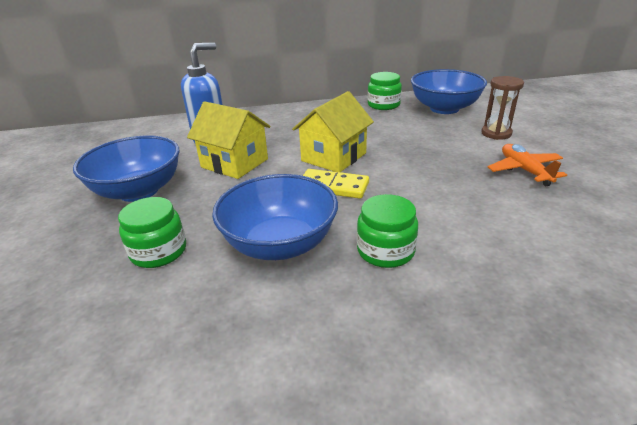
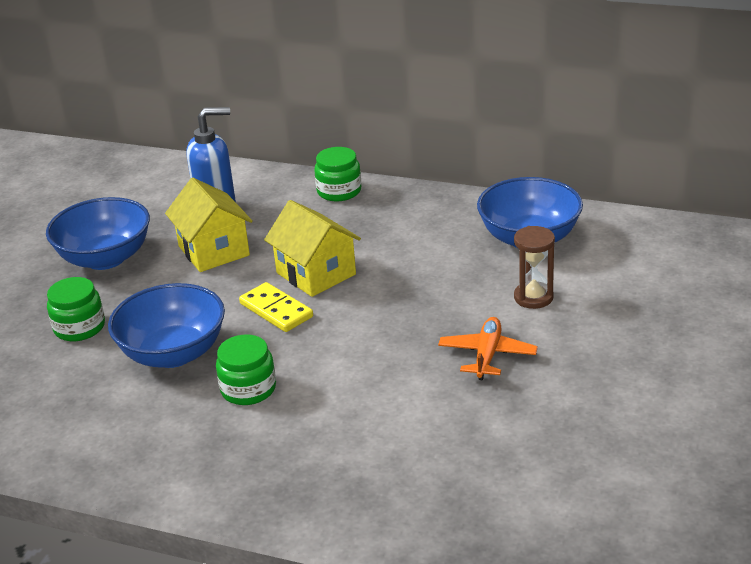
camera: 30 degrees right, 0 degrees up
(334, 157) = (316, 273): yellow house -> yellow house turned 75 degrees clockwise
(383, 105) = (462, 210): green jar -> green jar (339, 191)

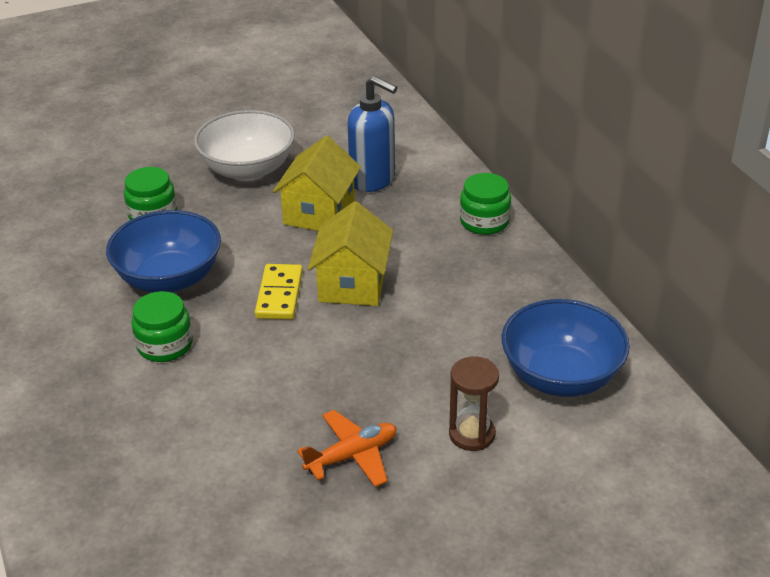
camera: 45 degrees right, 5 degrees up
(105, 258) = (248, 170): blue bowl -> white bowl

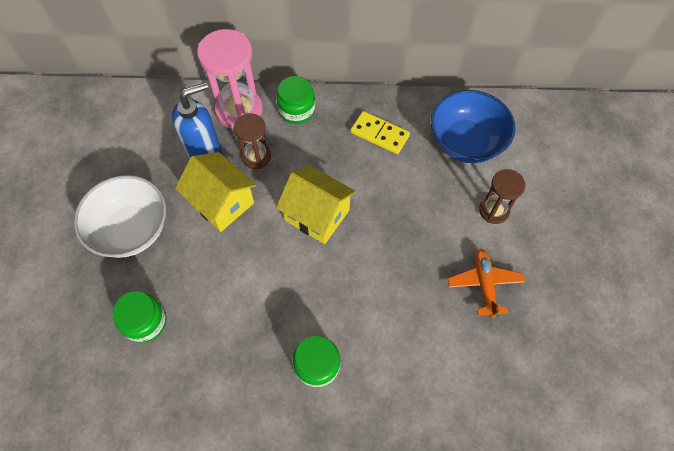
camera: 65 degrees left, 25 degrees up
(169, 279) = (239, 336): blue bowl -> none
(279, 294) = (302, 266): yellow domino -> yellow domino (379, 134)
(395, 215) = (256, 157): none -> brown hourglass
(447, 182) = (239, 110): none -> pink hourglass

